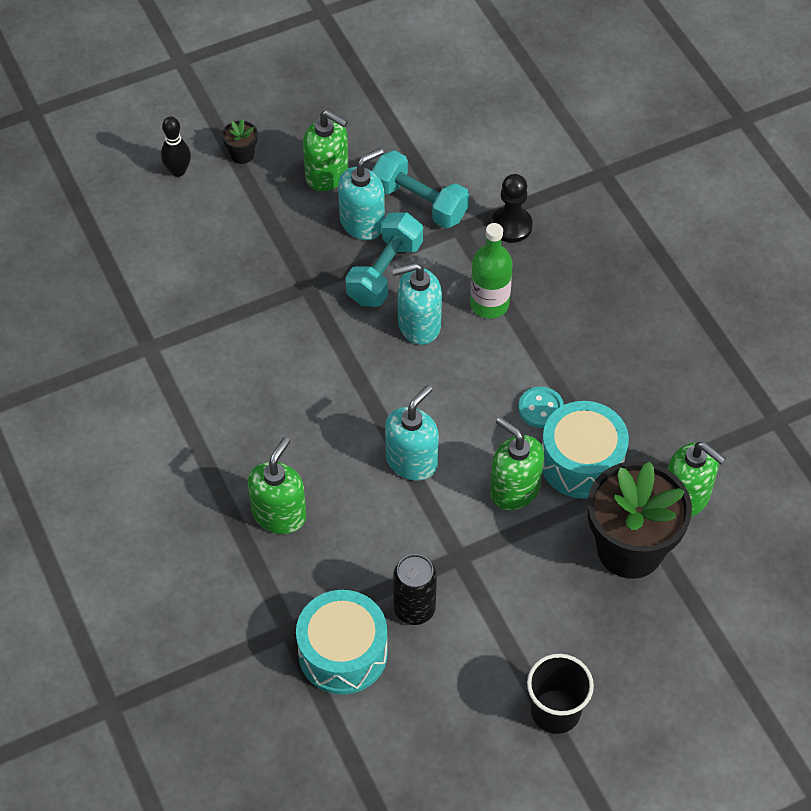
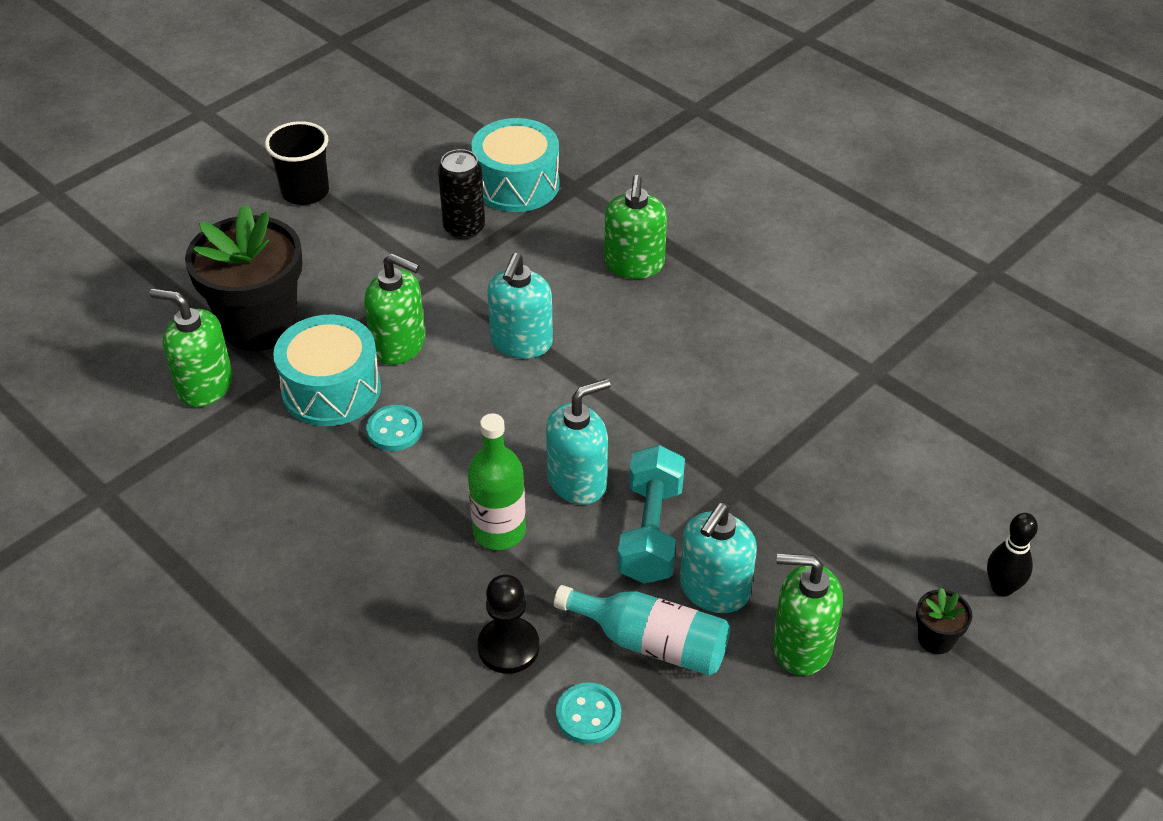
camera: 160 degrees right, 10 degrees down
(419, 203) = (651, 642): turquoise dumbbell -> turquoise bottle
(477, 174) = (588, 715): none -> turquoise button

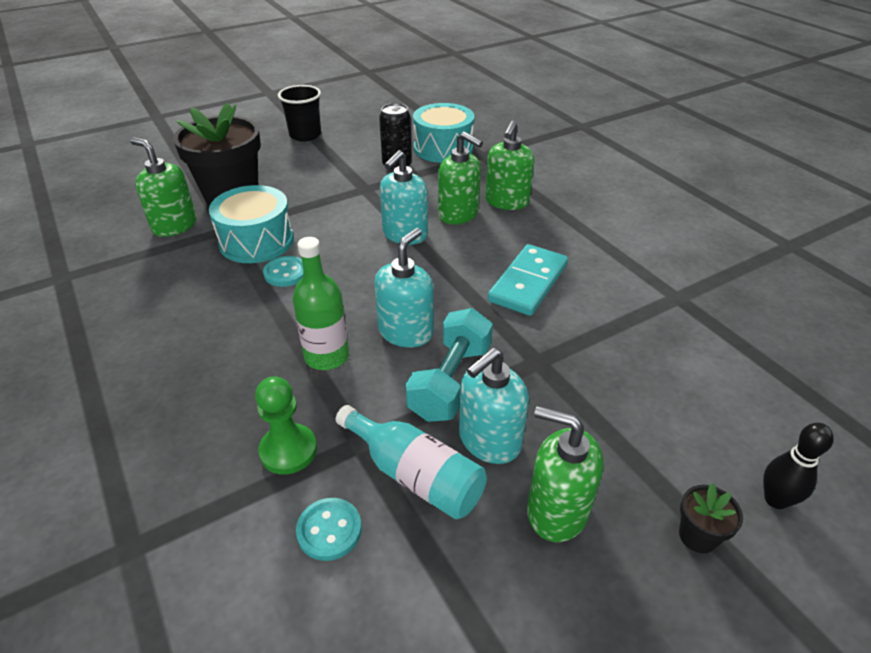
camera: 15 degrees right, 5 degrees down
(399, 345) = (318, 223): green soap dispenser -> green soap dispenser (458, 214)
(508, 647) = (288, 450): black pawn -> green pawn
(577, 481) = (406, 332): turquoise soap dispenser -> turquoise soap dispenser turned 45 degrees counterclockwise
(697, 385) = (528, 283): none -> turquoise domino

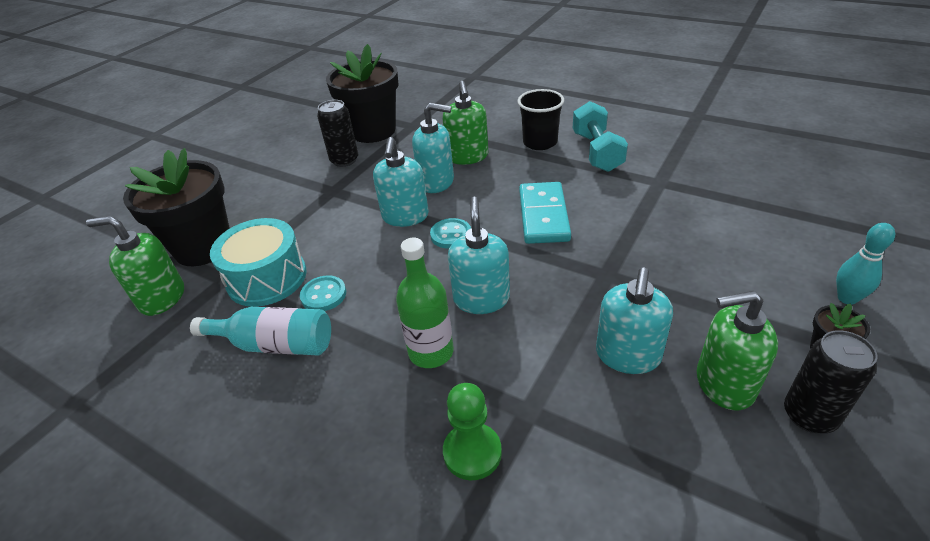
camera: 25 degrees left, 0 degrees up
(305, 135) = (228, 163): black cup -> black cup (540, 142)
(329, 530) = (571, 501): turquoise button -> turquoise button (451, 235)
(415, 475) = (597, 414): turquoise bottle -> turquoise bottle (275, 344)
(443, 148) = (373, 131): turquoise drum -> black flower pot
(450, 381) = (555, 323): turquoise dumbbell -> turquoise dumbbell (597, 152)
(458, 214) = (437, 182): green soap dispenser -> turquoise soap dispenser
(615, 583) = (809, 415): none -> black can
(775, 499) = (847, 298): black bowling pin -> turquoise bowling pin

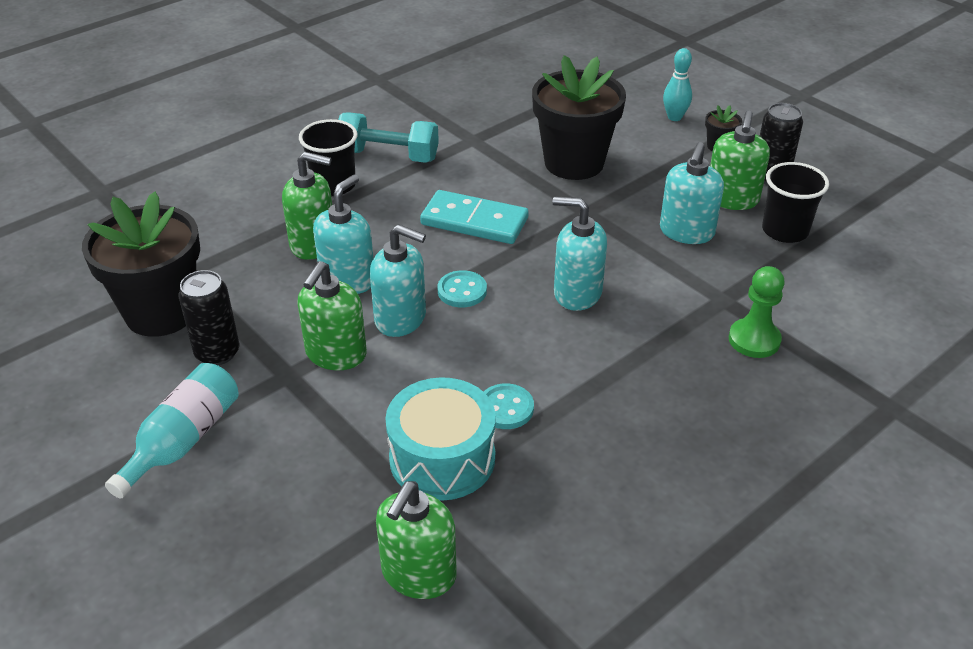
camera: 75 degrees left, 0 degrees up
(203, 247) = (326, 526): black flower pot -> black flower pot (574, 163)
(275, 344) = (567, 458): turquoise bottle -> turquoise bottle (183, 441)
(358, 202) = (336, 354): none -> green soap dispenser
(431, 352) = (633, 341): green bottle -> none
(628, 355) = (686, 232): turquoise soap dispenser -> turquoise soap dispenser turned 75 degrees clockwise
(700, 451) = (785, 231): none -> black cup

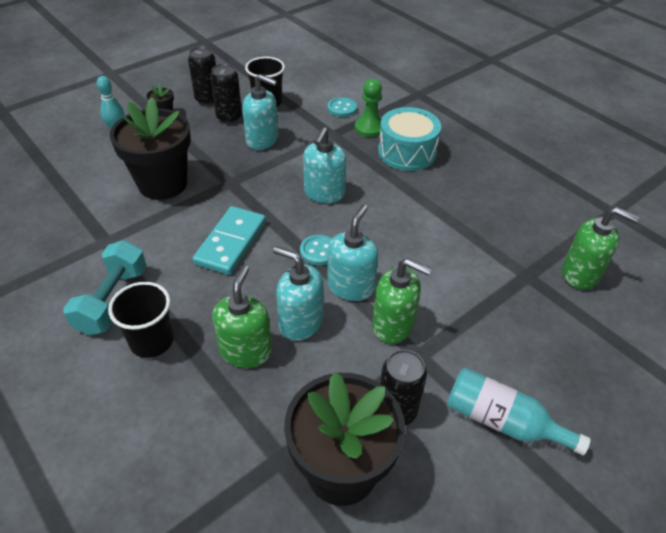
camera: 90 degrees left, 5 degrees up
(442, 458) = (488, 263): turquoise drum -> turquoise drum (407, 152)
(506, 408) = (439, 232): turquoise button -> turquoise button (342, 108)
(732, 199) = (229, 117): green soap dispenser -> black can

